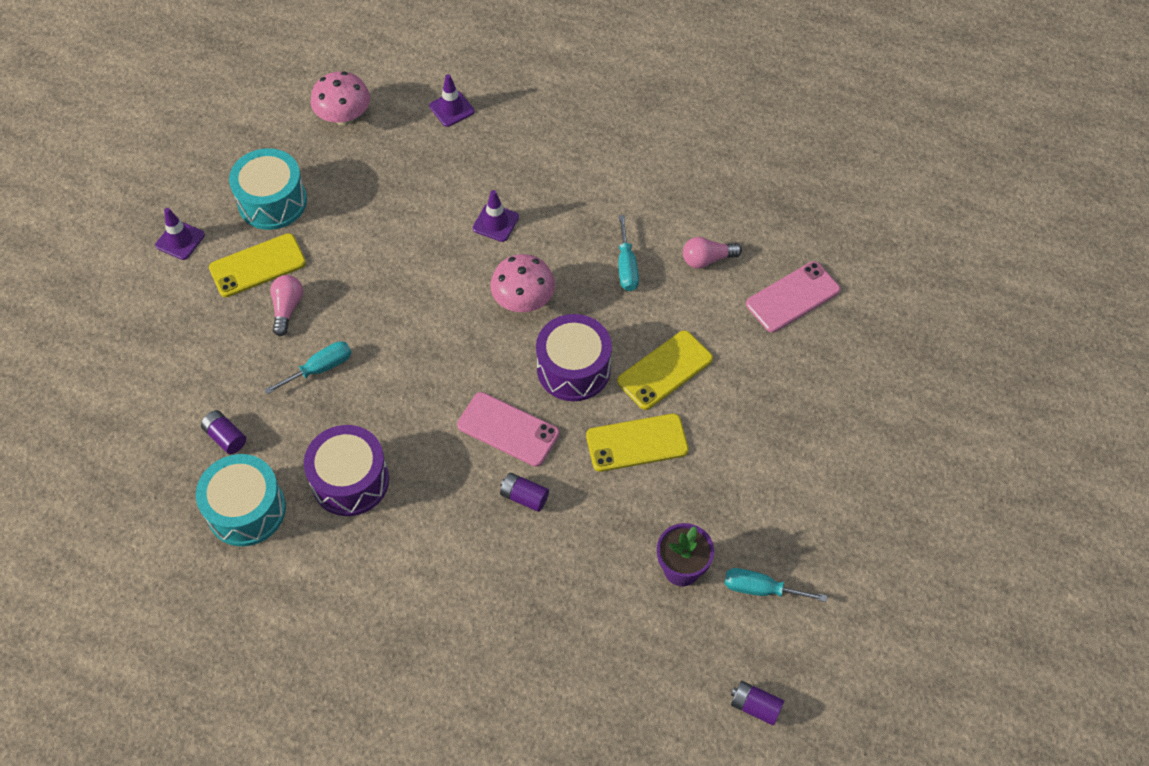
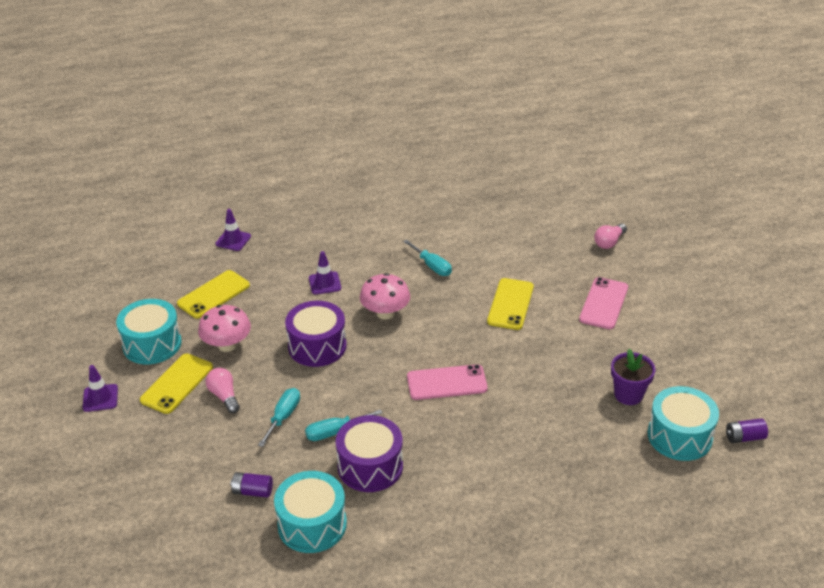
camera: 35 degrees left, 20 degrees down
(344, 117) = (159, 276): pink mushroom -> pink mushroom (227, 345)
(524, 497) = (495, 411): purple battery -> none
(573, 369) = (454, 331): purple drum -> purple drum (317, 346)
(637, 443) = (533, 347): yellow phone -> yellow phone (213, 294)
(686, 656) = (679, 436): none -> turquoise drum
(707, 259) = (476, 240): pink light bulb -> pink light bulb (609, 242)
(760, 589) = (682, 379): turquoise screwdriver -> turquoise screwdriver (334, 432)
(793, 297) = (545, 235): pink phone -> pink phone (604, 303)

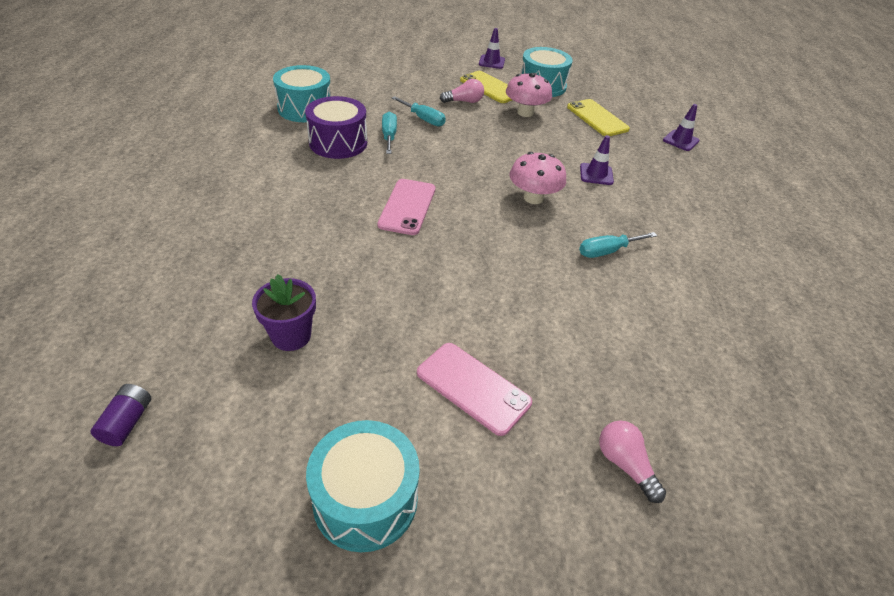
camera: 105 degrees right, 5 degrees up
(252, 491) = (357, 94): purple battery -> none
(317, 346) = (502, 151): purple drum -> none
(510, 304) = (510, 292): yellow phone -> none
(679, 436) = (191, 353): turquoise drum -> turquoise drum (365, 499)

